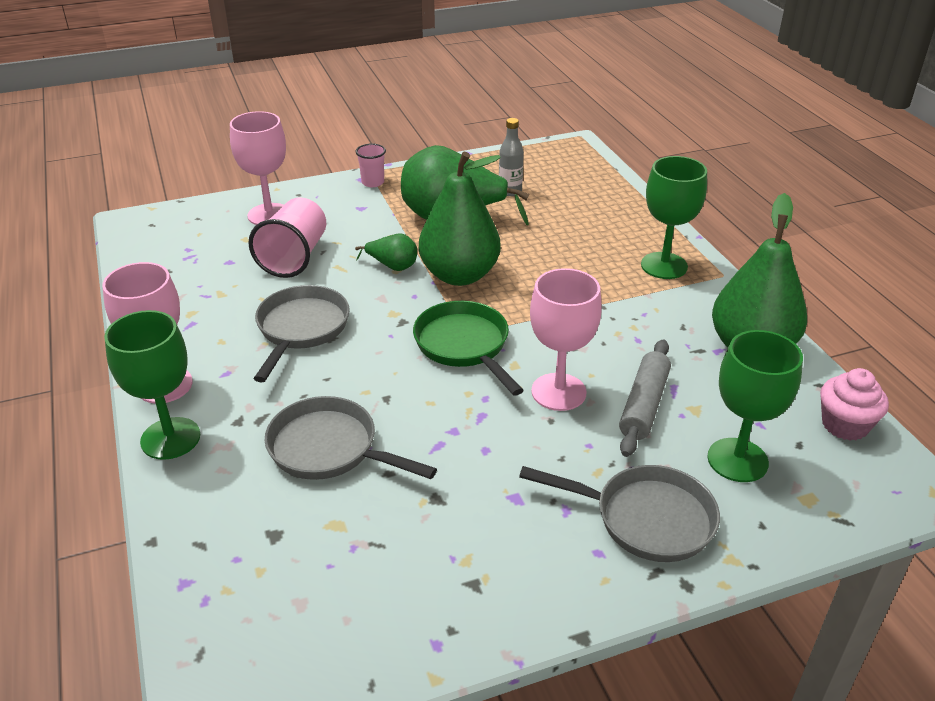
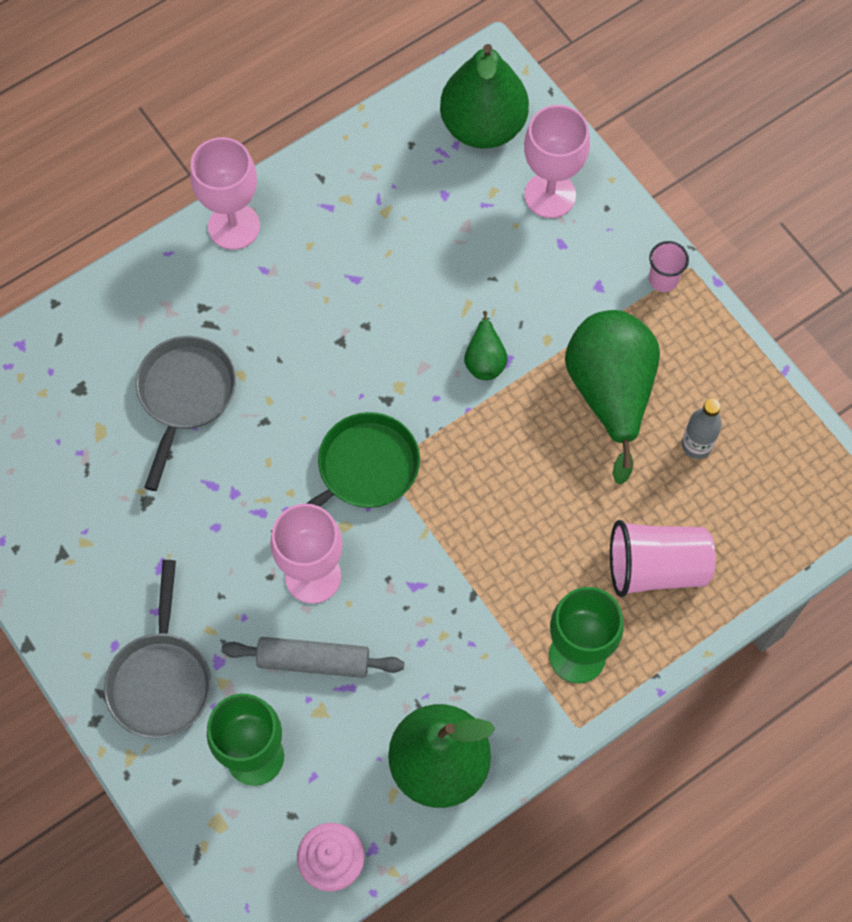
camera: 75 degrees right, 30 degrees up
(170, 438) = (168, 263): green goblet -> none
(294, 257) = (472, 254): pink cup -> pink cup (656, 567)
(301, 329) = (347, 309): grey pan -> none
(459, 275) = (488, 433): green pear -> green pear (483, 126)

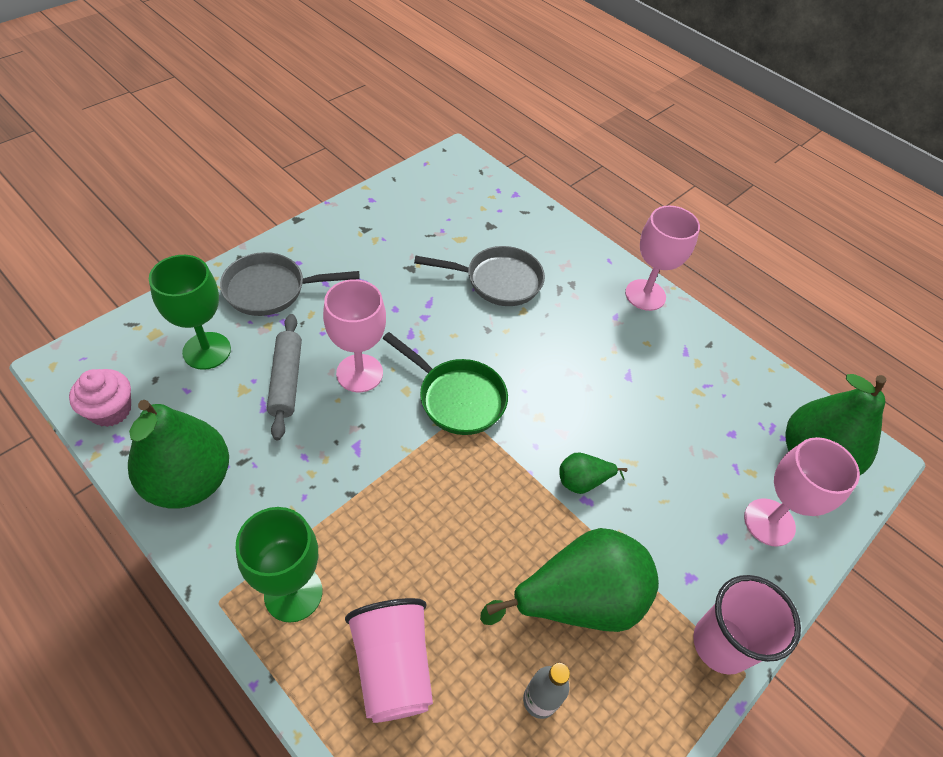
camera: 75 degrees right, 15 degrees down
(663, 279) = (721, 644): pink cup -> pink cup, size x1.84

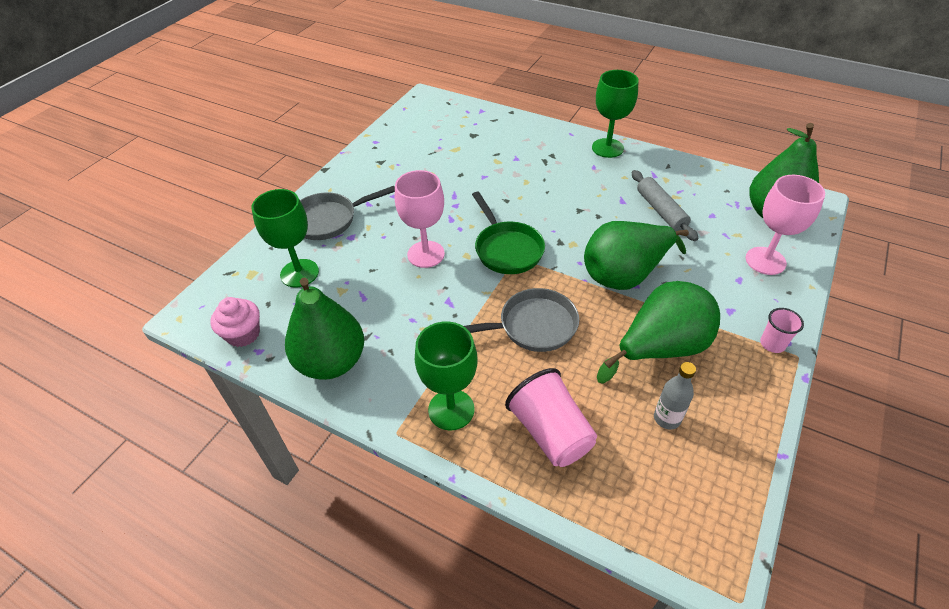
camera: 10 degrees left, 5 degrees down
(286, 381) = (372, 275): grey rolling pin -> grey rolling pin (661, 211)
(457, 398) = (507, 249): green pan -> green pan turned 45 degrees clockwise
(498, 281) = (498, 168): grey pan -> grey pan (532, 326)
(583, 481) = (625, 274): green pear -> green pear, size x2.14
(645, 295) = (607, 148): pink goblet -> green goblet
(721, 644) = (772, 344): pink cup -> pink cup, size x0.54

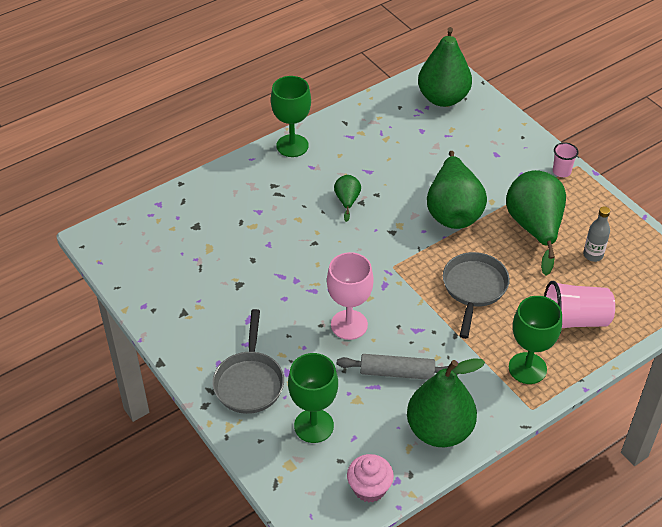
camera: 65 degrees left, 0 degrees up
(507, 249) = (378, 268): green pan -> none
(572, 201) = (347, 201): none -> green pear
(661, 211) = (397, 155): grey rolling pin -> grey rolling pin (397, 372)
(765, 261) = (487, 131): pink goblet -> none

